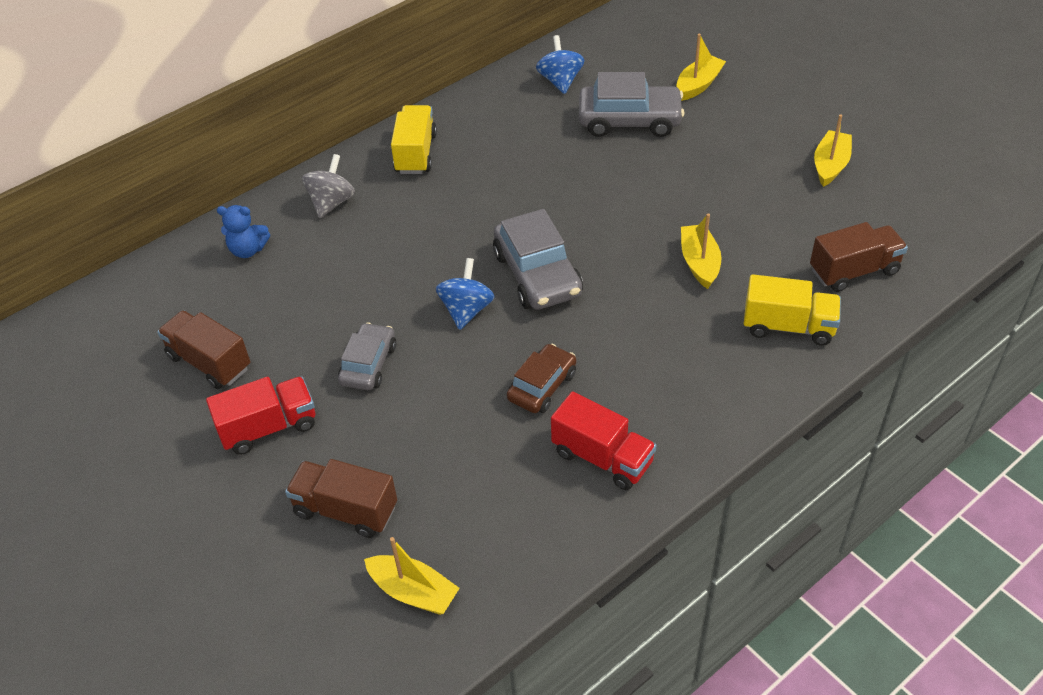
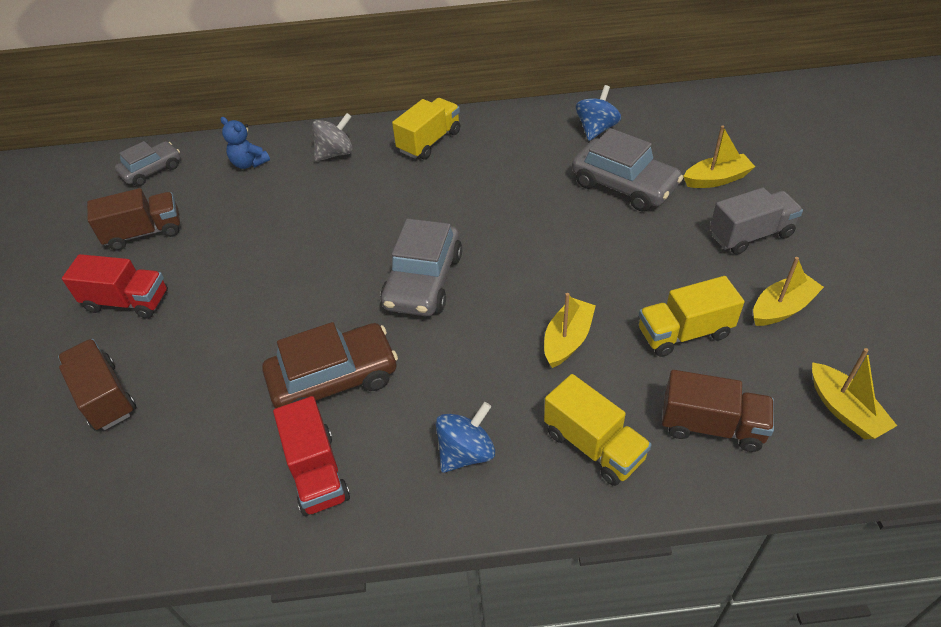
camera: 35 degrees right, 0 degrees up
(209, 362) = (144, 233): brown truck -> brown truck turned 90 degrees clockwise
(368, 364) = (235, 289): grey car -> grey car (152, 170)
(413, 592) = (76, 495): yellow boat -> yellow boat (844, 410)
(466, 310) = (342, 283): blue spinning top -> blue spinning top (466, 452)
(542, 386) = (334, 379): brown car -> brown car, size x1.59
(762, 120) = (750, 235): none -> grey truck
(779, 216) = (684, 333): none -> yellow truck

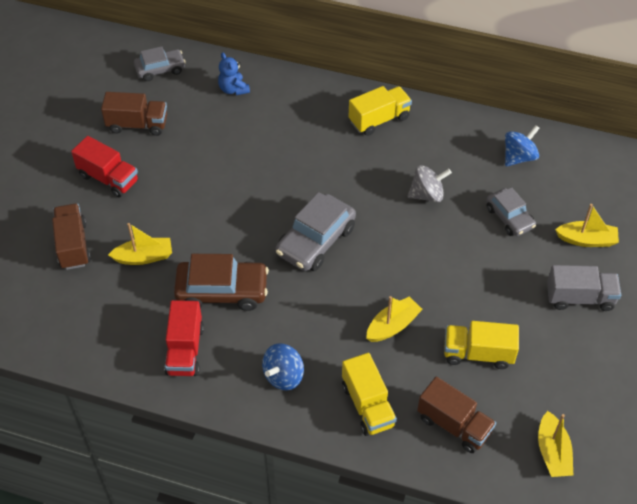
camera: 20 degrees right, 5 degrees up
(335, 153) = (302, 104): grey spinning top -> grey spinning top (427, 195)
(466, 452) = (283, 376): blue spinning top -> blue spinning top turned 150 degrees clockwise
(624, 185) = (509, 217): grey car -> grey car, size x0.63
(782, 308) = (562, 364): yellow boat -> yellow boat (144, 257)

